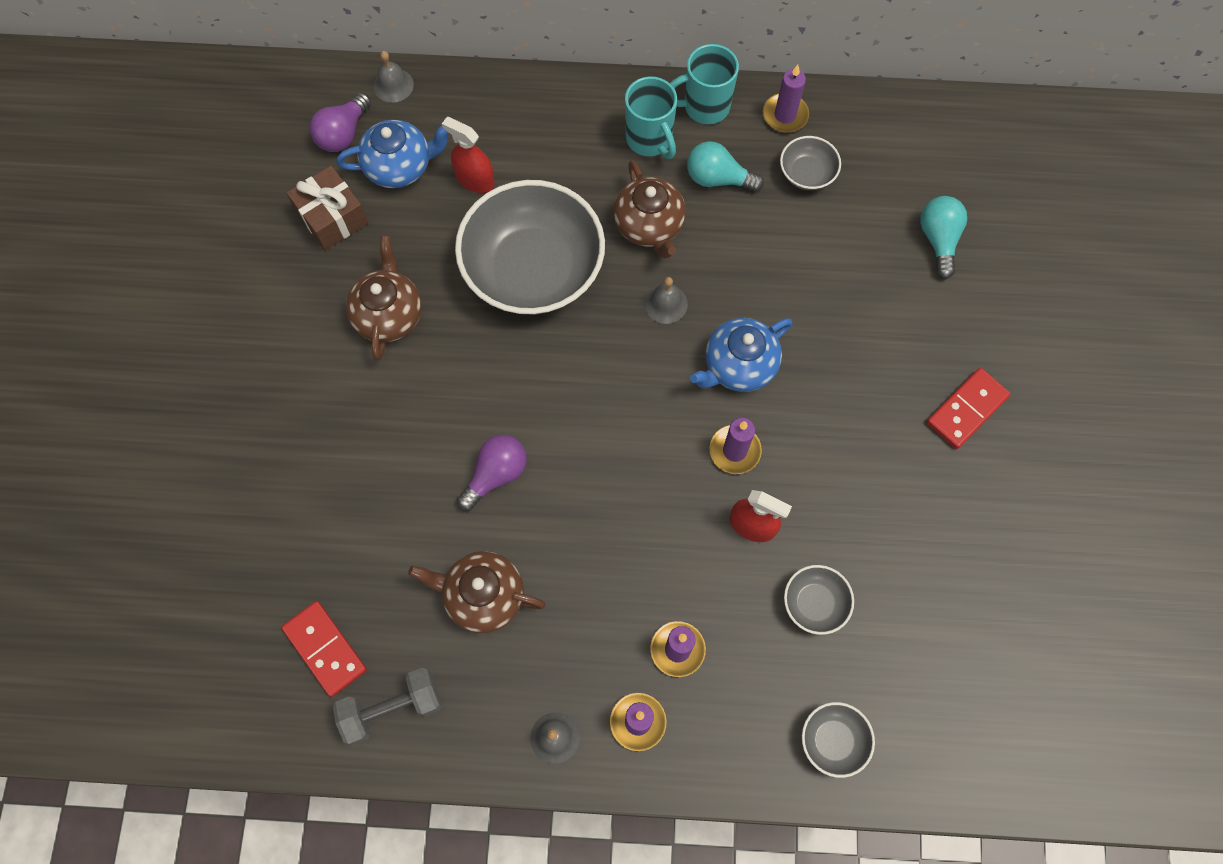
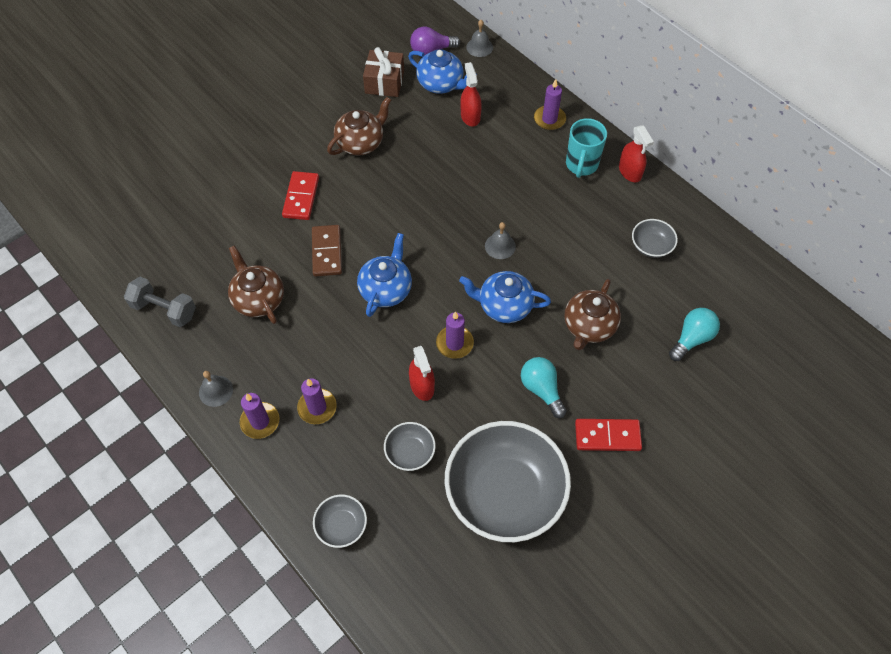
camera: 45 degrees right, 10 degrees down
(325, 649) = (168, 259): red domino -> red domino (301, 197)
(496, 474) = (327, 252): purple light bulb -> brown domino
(533, 269) = (452, 177): grey bowl -> grey bowl (504, 493)
(604, 457) = (386, 289): none -> blue teapot
(649, 226) = (534, 204): brown teapot -> brown teapot (589, 326)
(704, 107) = (630, 172): turquoise mug -> red spray bottle
(718, 178) = (597, 210): turquoise light bulb -> turquoise light bulb (541, 389)
(785, 115) = (671, 209): purple candle -> purple candle (549, 119)

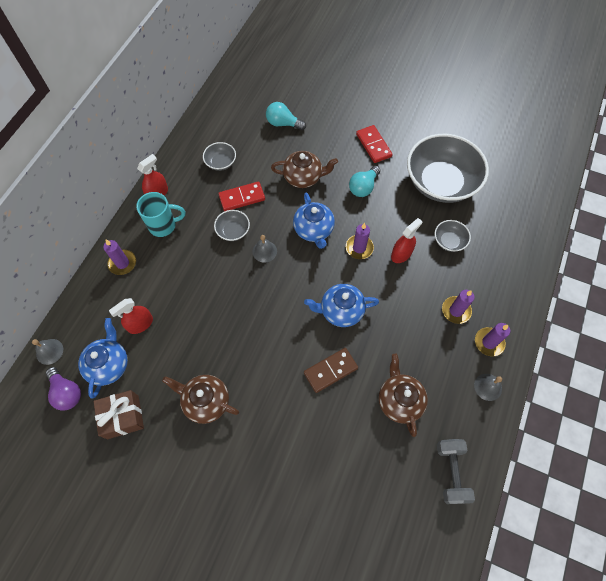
camera: 115 degrees left, 5 degrees up
(258, 299) = (399, 400): brown teapot -> brown teapot turned 135 degrees clockwise
(301, 197) = (287, 421): red domino -> red domino (242, 197)
(341, 526) = (518, 257): grey bowl -> grey bowl (233, 231)

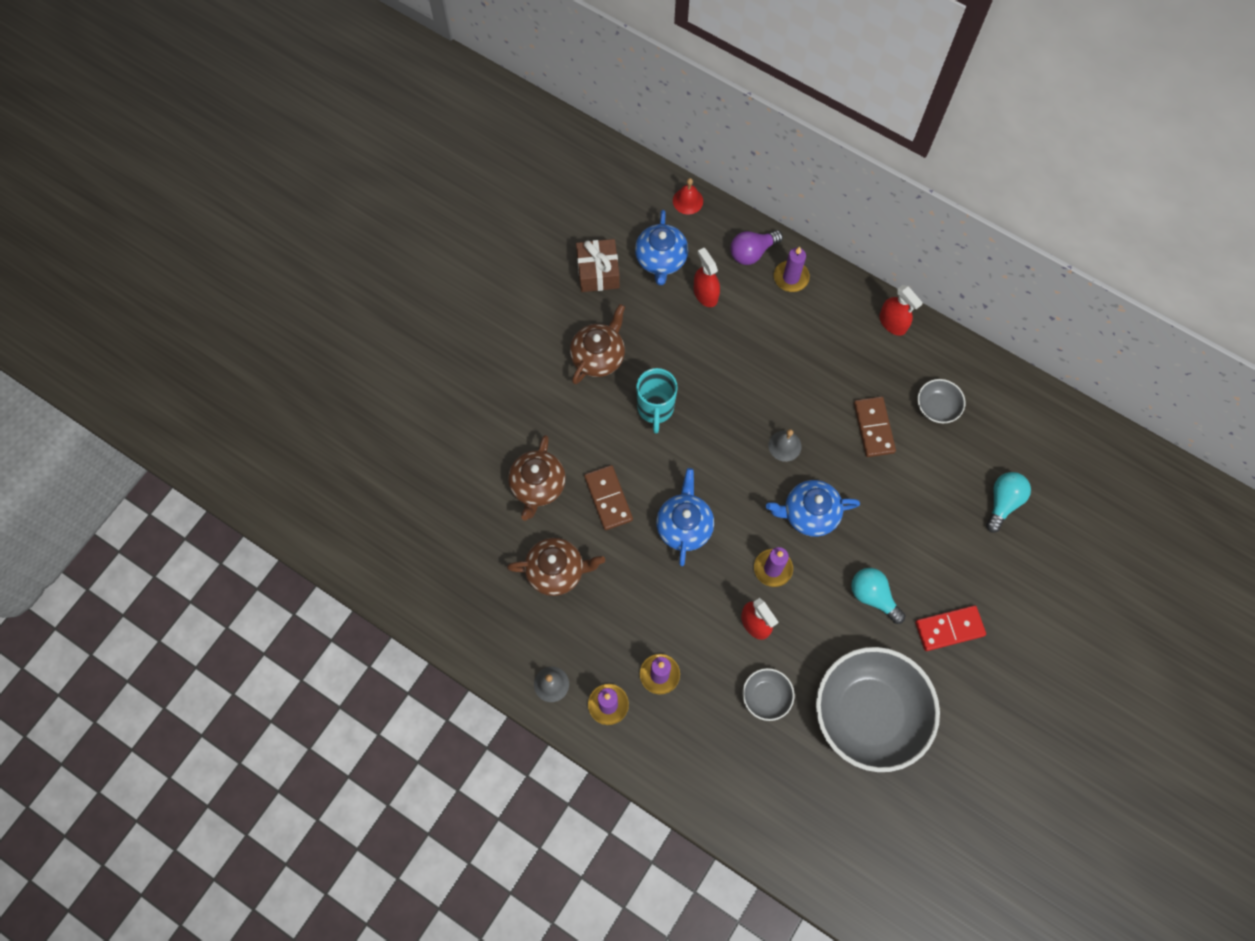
camera: 100 degrees right, 5 degrees up
(49, 351) = (688, 201): grey bell -> red bell
(67, 392) = (636, 218): purple light bulb -> purple light bulb (752, 252)
(109, 364) = (661, 260): blue teapot -> blue teapot turned 75 degrees clockwise
(163, 225) = (840, 327): turquoise mug -> turquoise mug (655, 409)
(233, 231) = (821, 410): grey bowl -> none
(242, 197) = (873, 428): red domino -> brown domino
(303, 177) = (899, 515): brown teapot -> brown teapot (538, 486)
(451, 472) = (463, 609): grey dumbbell -> none

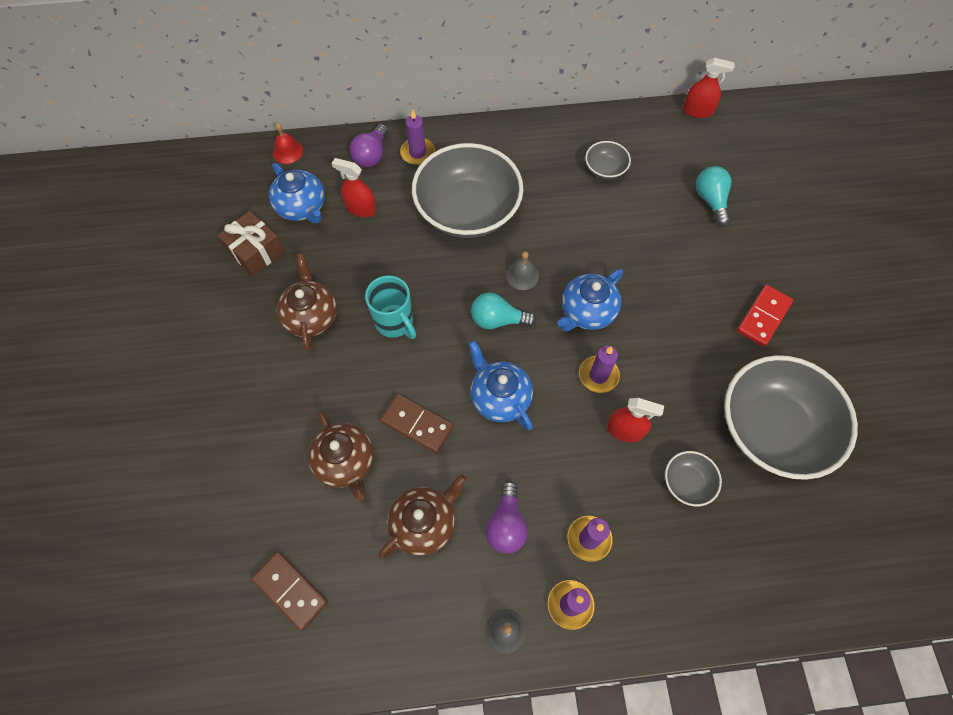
camera: 40 degrees left, 5 degrees down
(611, 618) = (506, 524): none -> purple light bulb
(788, 359) = (468, 210): none -> grey bowl
(873, 428) = (575, 215): brown domino -> brown domino (290, 590)
(873, 596) = (690, 336): turquoise light bulb -> turquoise light bulb (498, 320)
(892, 323) = (520, 134): red spray bottle -> red spray bottle (697, 111)

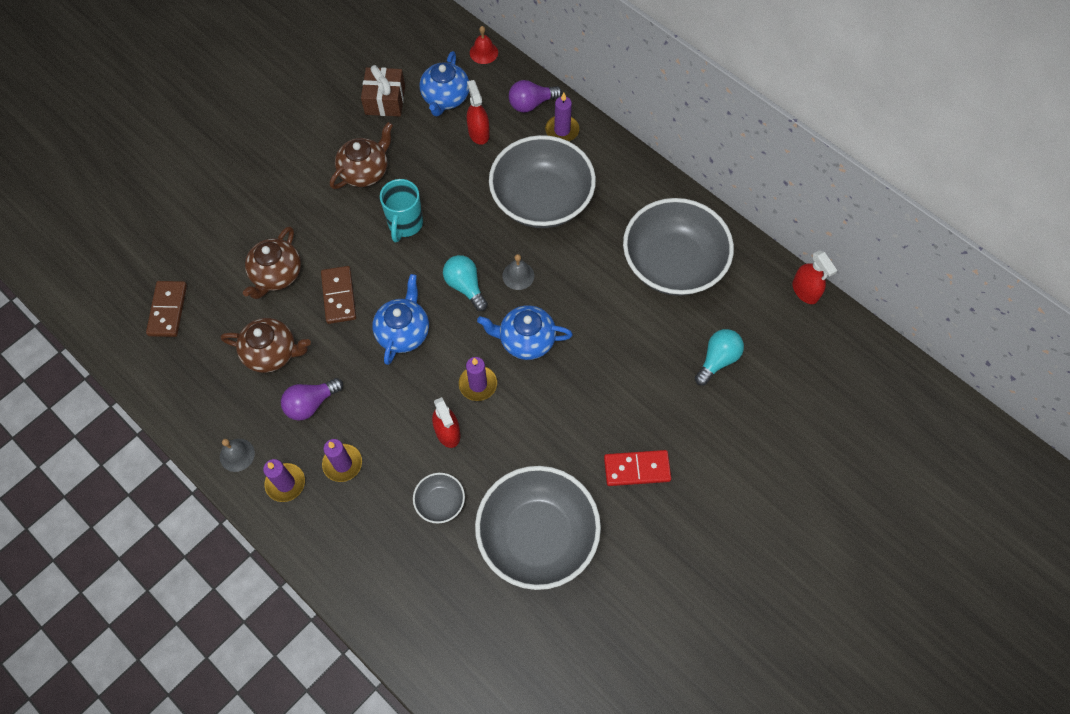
camera: 50 degrees right, 0 degrees up
(605, 169) = (673, 263): grey bowl -> grey bowl, size x2.32

